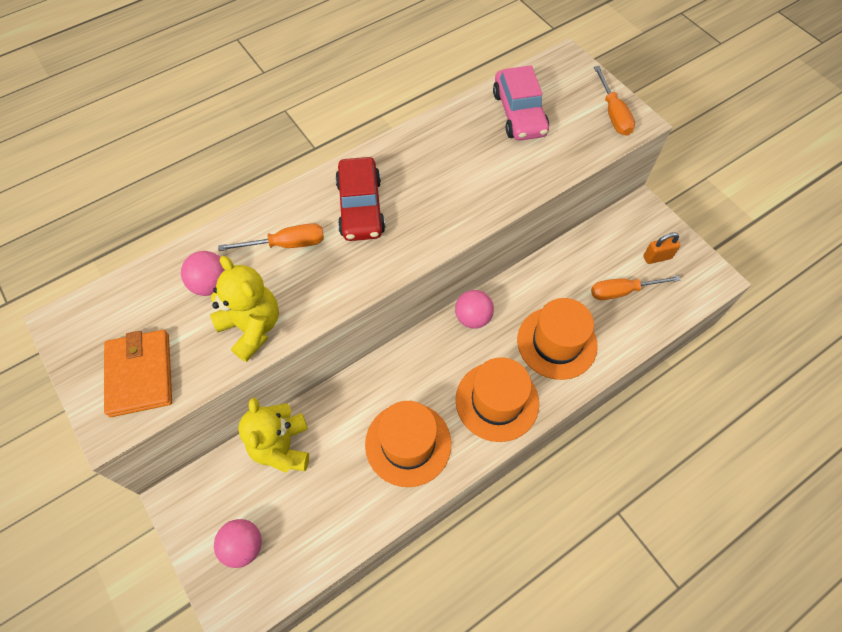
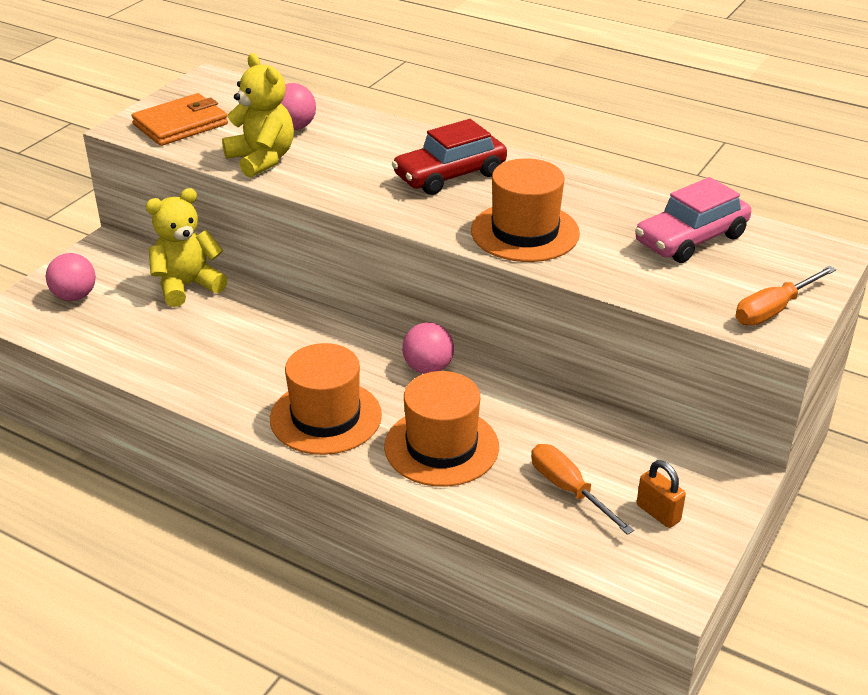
camera: 65 degrees right, 25 degrees down
(252, 327) = (262, 159): yellow teddy bear -> yellow teddy bear turned 60 degrees counterclockwise
(286, 244) = (369, 149): orange screwdriver -> none
(408, 443) = (234, 365): orange hat -> orange hat (525, 232)

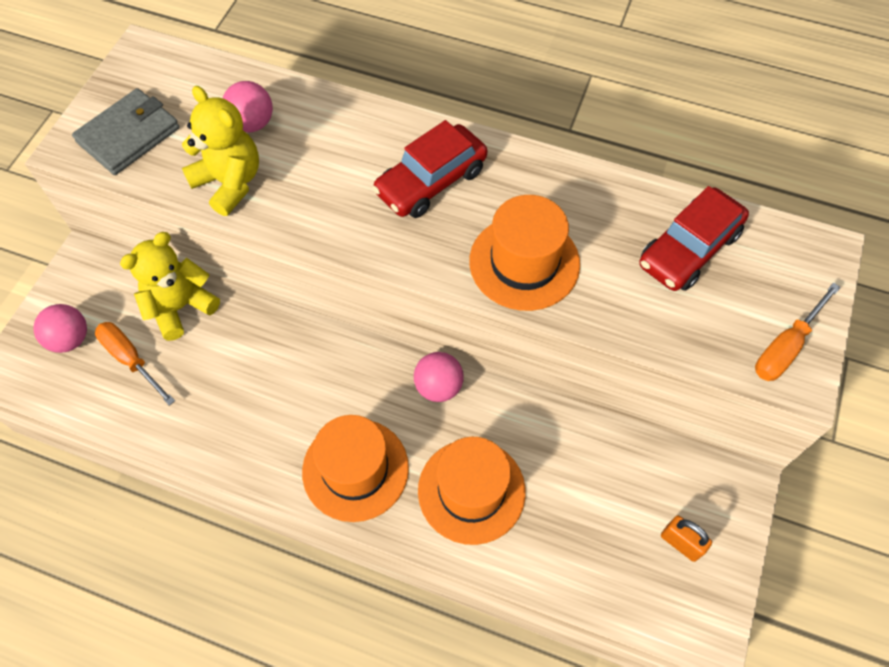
camera: 10 degrees left, 25 degrees up
(180, 124) = (128, 135): orange wallet -> grey wallet
(568, 490) = (597, 527): orange screwdriver -> orange screwdriver (131, 359)
(691, 239) = (689, 249): pink car -> red car

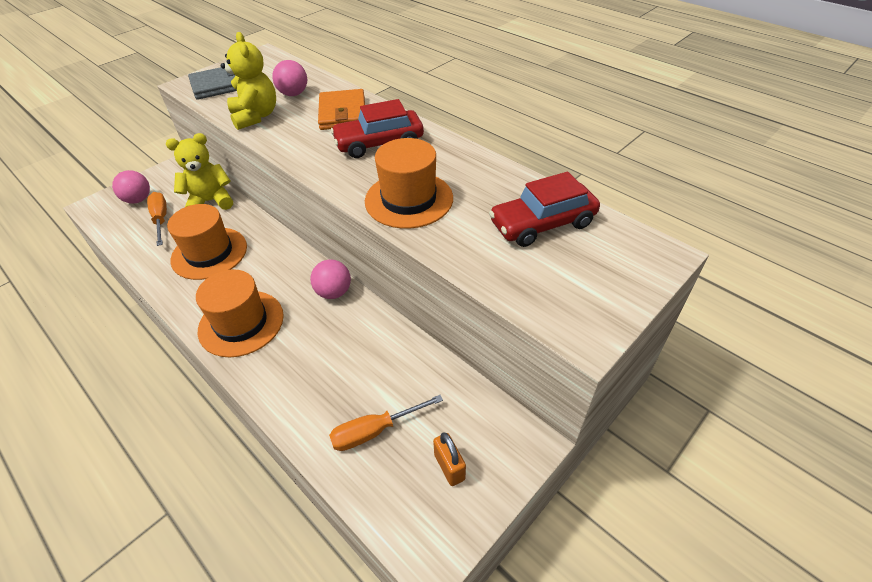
camera: 25 degrees right, 15 degrees down
(347, 141) = (342, 113): none -> orange wallet
(471, 491) = (309, 365): orange hat -> orange hat (209, 253)
(786, 347) = (587, 308): orange screwdriver -> orange screwdriver (375, 431)

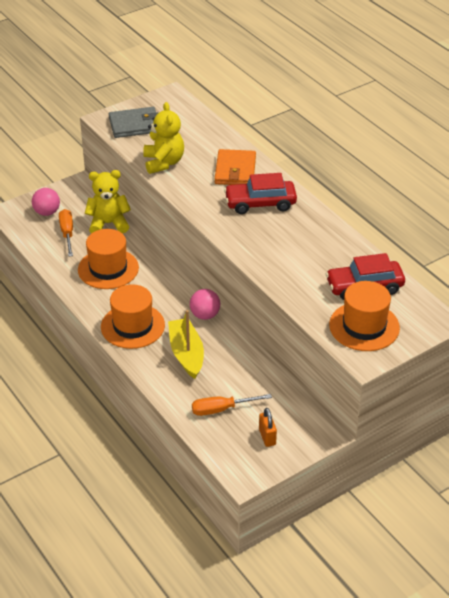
camera: 10 degrees right, 5 degrees down
(293, 94) = (196, 144): pink ball -> none
(315, 351) = (186, 354): none -> yellow boat
(409, 199) = (273, 254): orange hat -> orange hat (364, 326)

